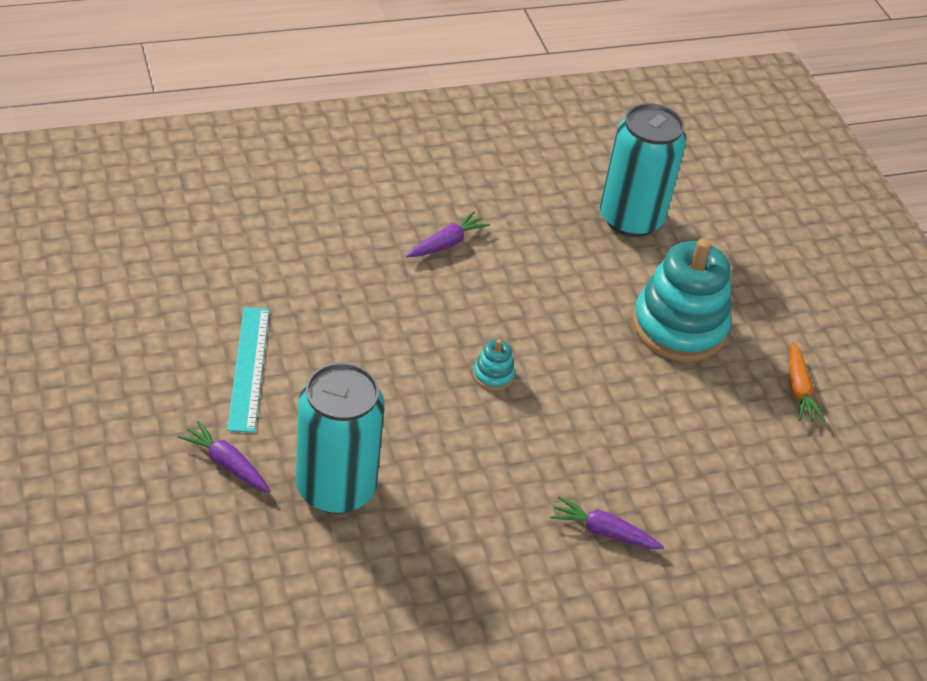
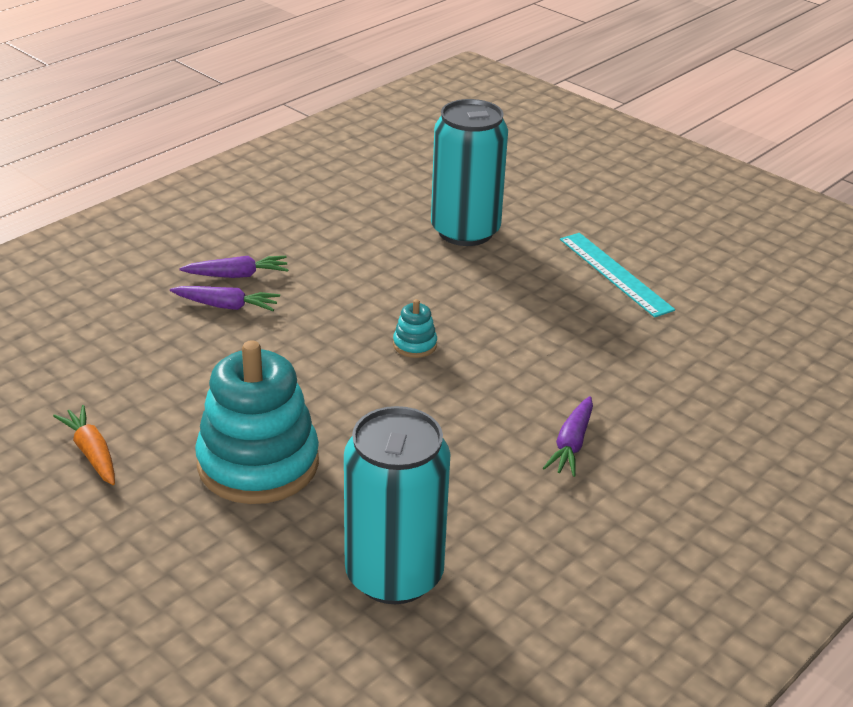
camera: 155 degrees right, 10 degrees down
(227, 464) = (555, 218): purple carrot -> purple carrot (226, 306)

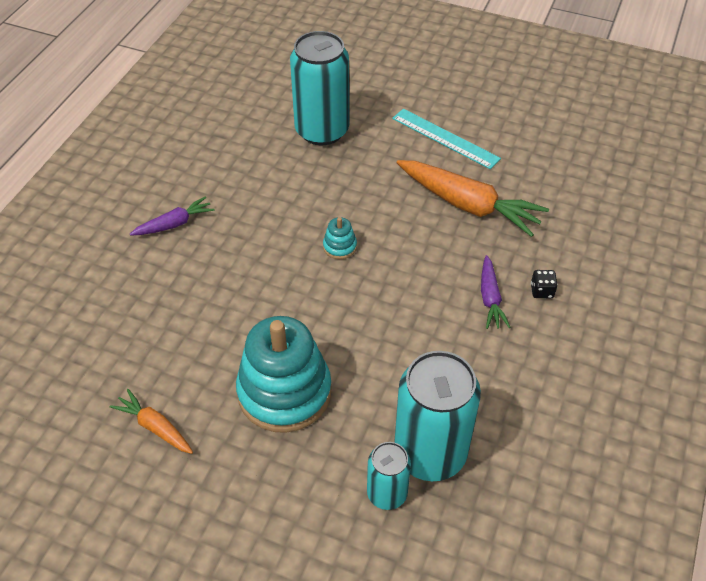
camera: 20 degrees left, 15 degrees up
(226, 306) = (182, 255): purple carrot -> none
(315, 598) = (387, 493): none -> turquoise can
(602, 345) = (468, 205): none -> orange carrot
(645, 455) = (542, 291): none -> black dice

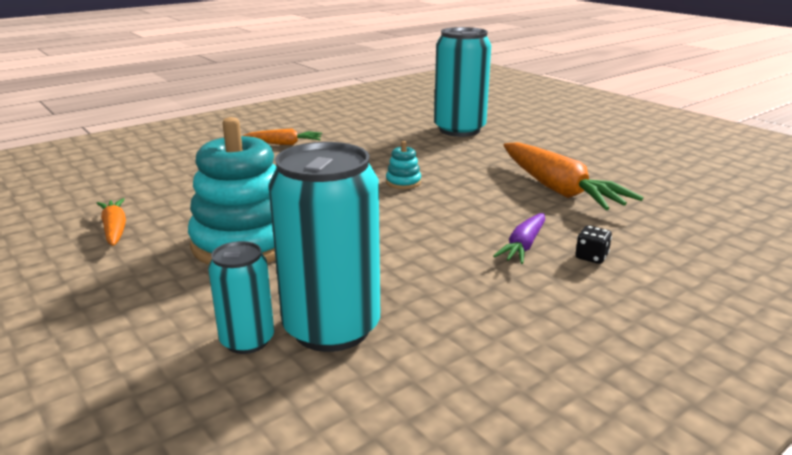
camera: 30 degrees right, 25 degrees down
(174, 224) = (284, 144): purple carrot -> orange carrot
(445, 138) = (572, 153): turquoise ruler -> none

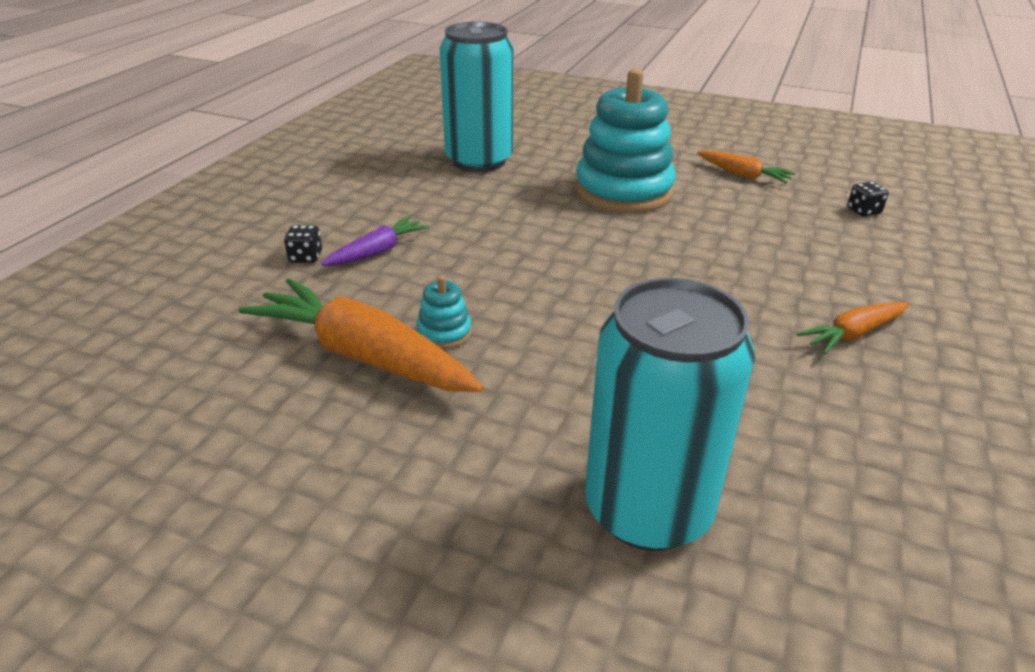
camera: 150 degrees right, 10 degrees up
(116, 182) = (863, 211): none -> black dice
(247, 340) = (520, 145): turquoise can -> none
(403, 182) = (580, 304): turquoise stacking toy -> turquoise stacking toy (444, 333)
(523, 246) = (377, 251): purple carrot -> purple carrot turned 45 degrees clockwise

